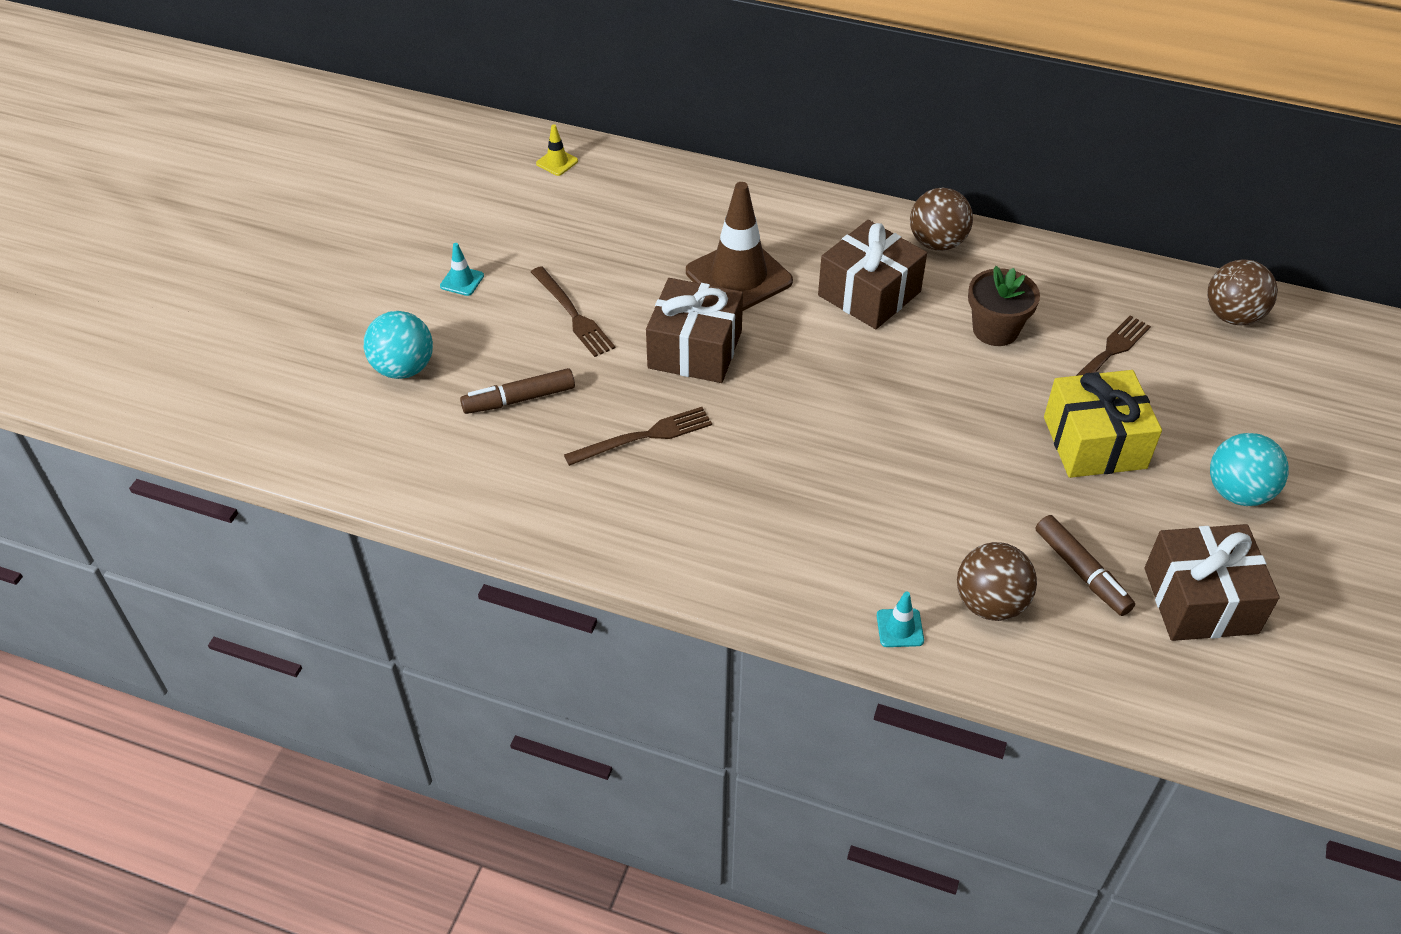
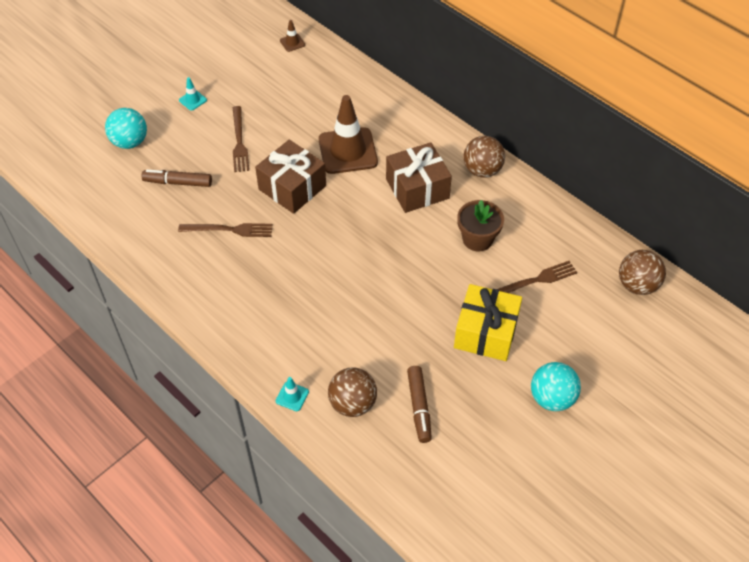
camera: 25 degrees right, 5 degrees up
(557, 162) = (292, 43): yellow traffic cone -> brown traffic cone
(1200, 600) = (477, 453): brown gift -> none

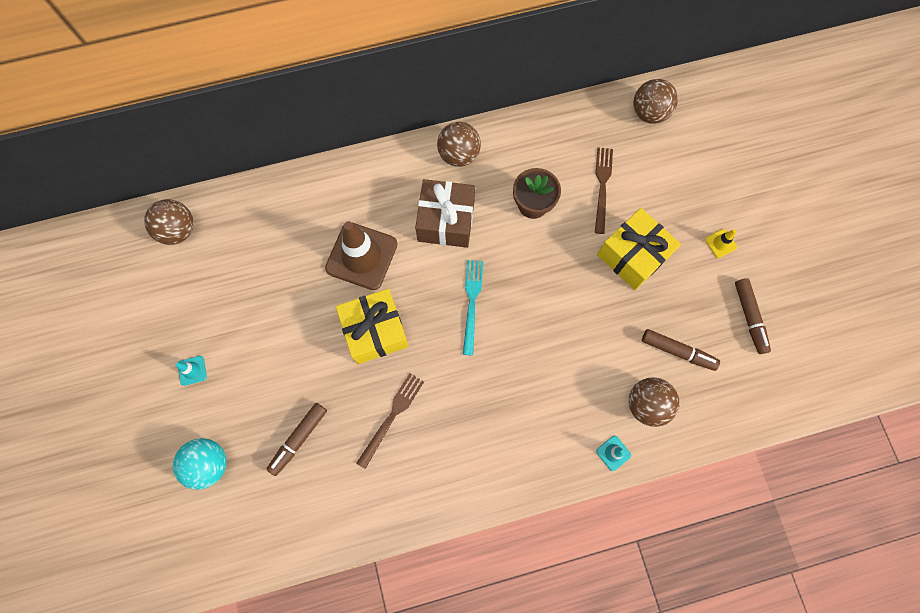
camera: 60 degrees left, 20 degrees up
(239, 141) = (282, 351): brown fork -> none
(292, 43) = (178, 230): brown traffic cone -> brown ball
(292, 187) = (375, 331): brown gift -> yellow gift
(359, 237) = (472, 303): none -> turquoise fork
(495, 454) = (749, 317): none -> brown marker
(552, 398) = (720, 243): turquoise ball -> yellow traffic cone

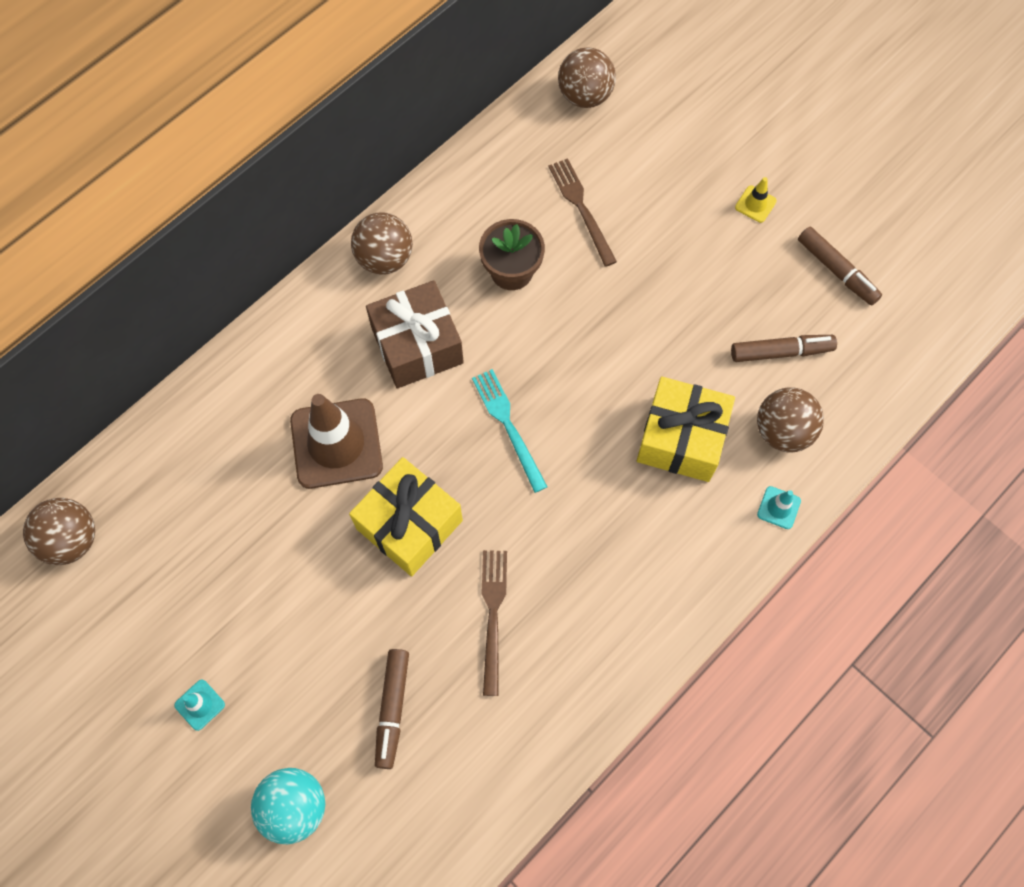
camera: 30 degrees left, 5 degrees down
(632, 255) = (665, 270): yellow gift -> yellow gift (681, 439)

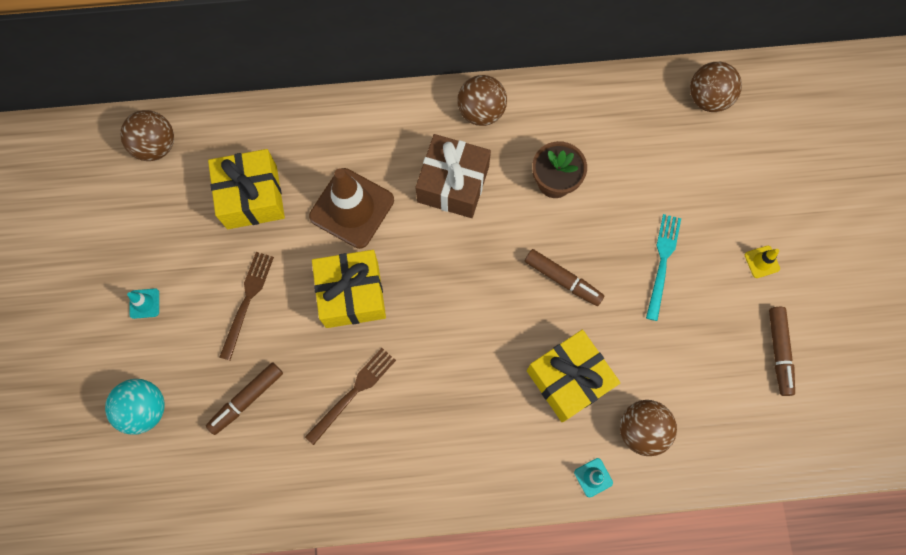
camera: 40 degrees right, 5 degrees up
(222, 511) = (252, 197): none -> yellow gift
(508, 426) = (465, 281): turquoise fork -> turquoise fork (662, 262)
(581, 208) = (637, 174): brown fork -> brown fork (247, 301)
(781, 352) = (688, 376): brown marker -> brown marker (562, 279)

